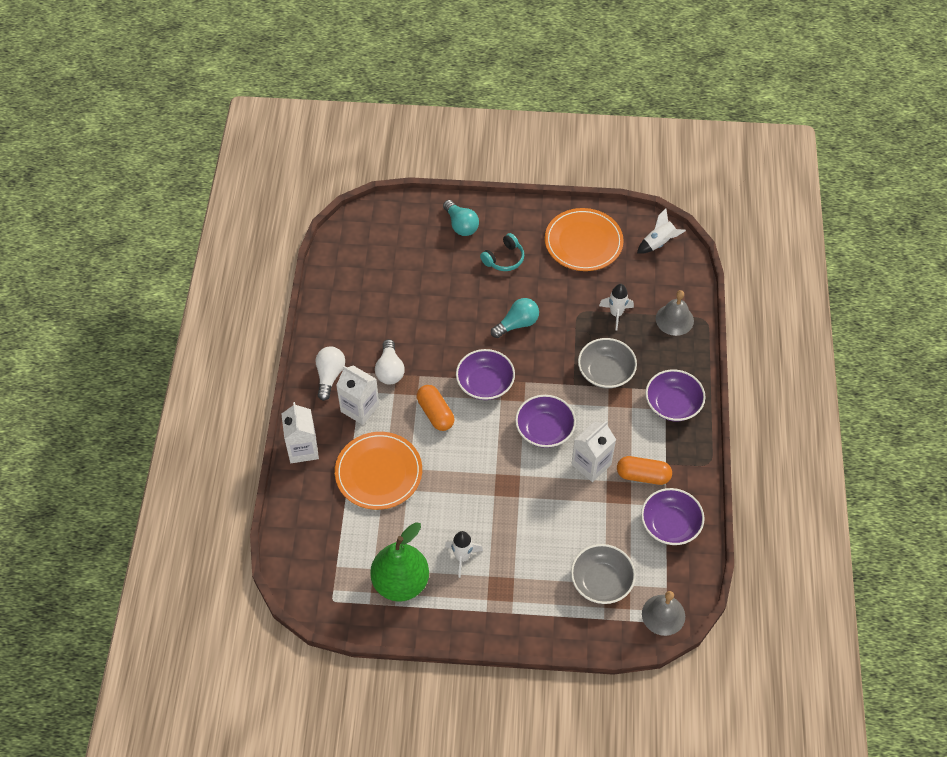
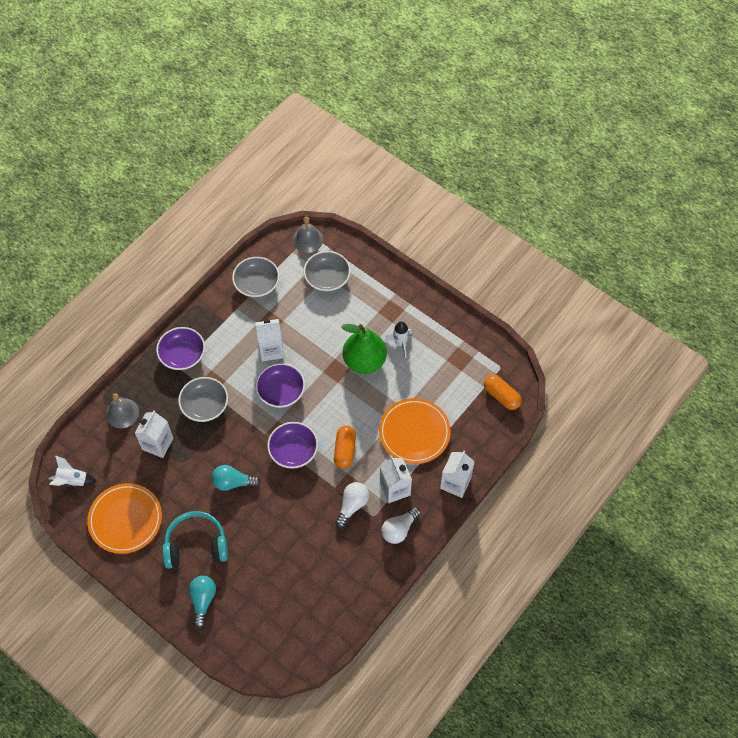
camera: 145 degrees left, 5 degrees up
(401, 583) = (450, 351): green pear -> green pear (364, 361)
(504, 259) = (196, 545): turquoise headphones -> turquoise headphones, size x1.65
(616, 314) = (157, 444): white rocket -> white carton
(643, 476) = (245, 322): orange capsule -> orange capsule (501, 396)
(670, 524) = (257, 284): purple bowl -> grey bowl

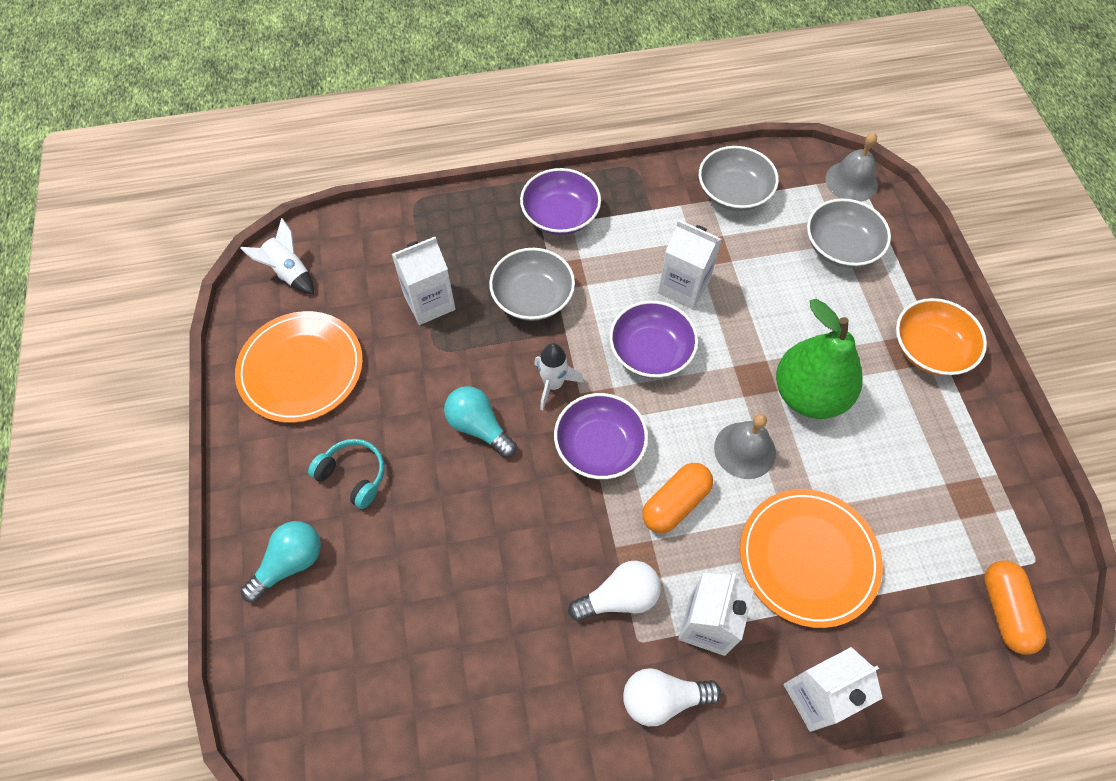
camera: 40 degrees right, 0 degrees up
(122, 413) = (423, 234): grey bell -> grey bell (745, 450)
(196, 545) = (353, 475): turquoise headphones -> turquoise headphones, size x0.61
(400, 302) = (930, 349): none -> orange bowl
(400, 343) = (886, 407): white rocket -> white rocket (553, 384)

